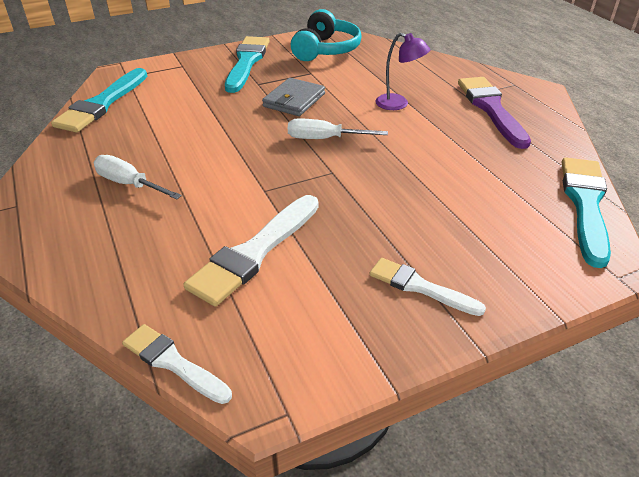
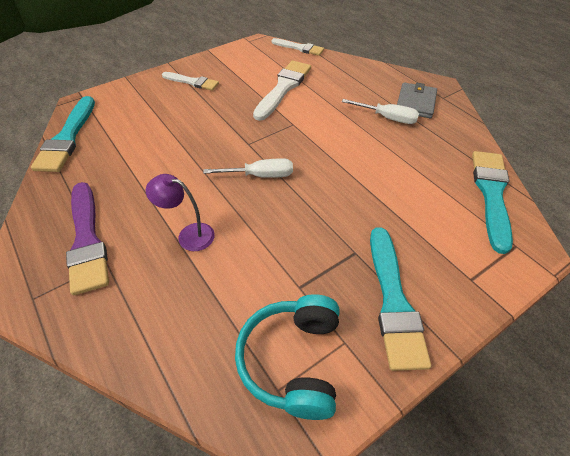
camera: 170 degrees right, 10 degrees up
(294, 100) = (303, 226): grey wallet -> grey wallet (415, 103)

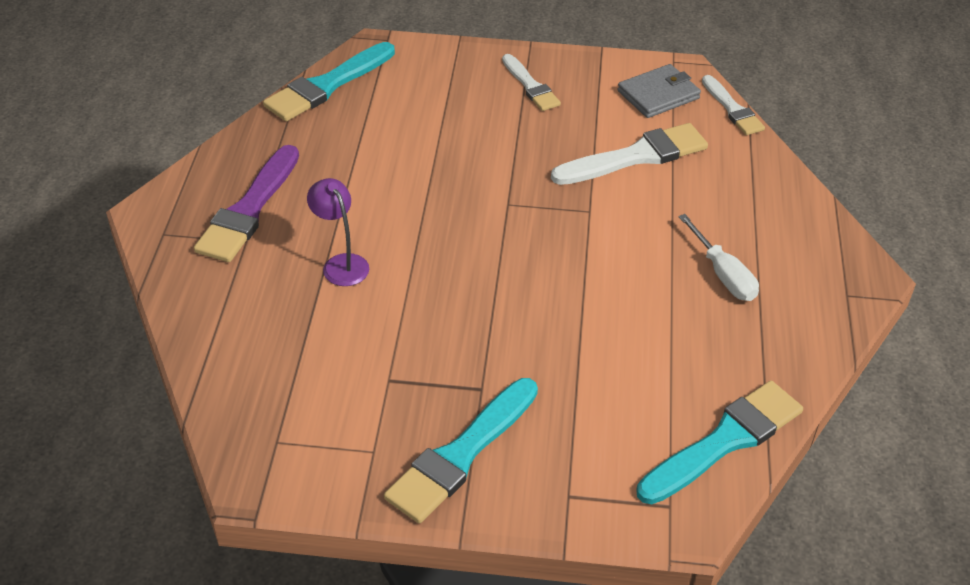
camera: 40 degrees right, 5 degrees down
(260, 175) = (478, 248): white screwdriver -> none
(293, 360) = (313, 430): turquoise headphones -> none
(415, 103) = (793, 278): grey wallet -> grey wallet (658, 95)

